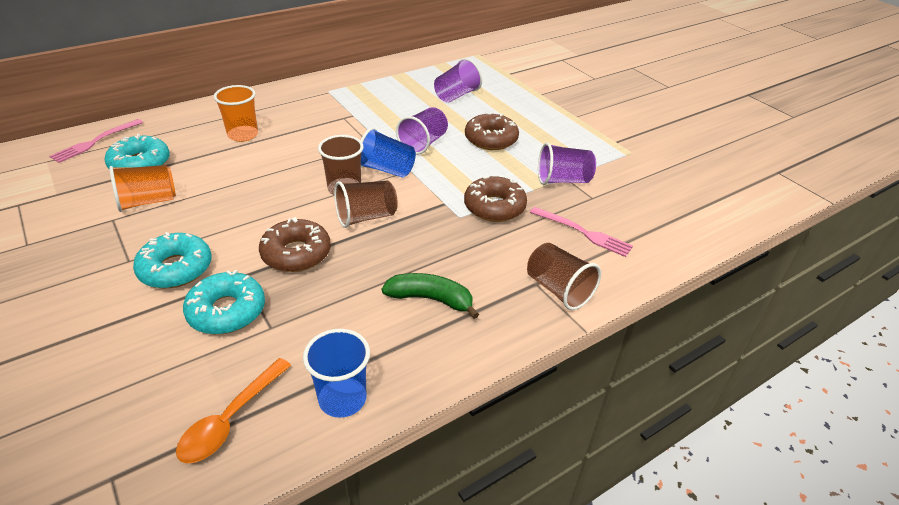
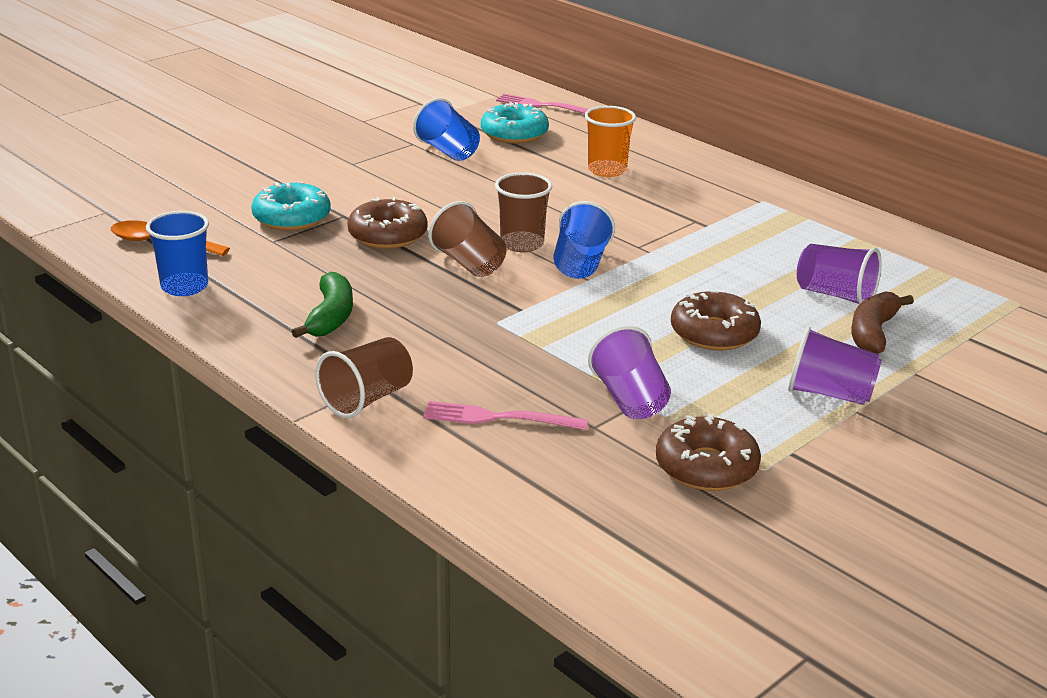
camera: 80 degrees right, 10 degrees down
(148, 202) = (448, 151): orange cup -> blue cup
(176, 269) = (346, 185): turquoise donut -> none
(423, 143) = (664, 282): purple cup -> purple cup (829, 394)
(494, 207) = (530, 346): brown donut -> brown donut (706, 467)
(499, 95) = (873, 333): none -> brown banana
(583, 233) = (498, 418): pink fork -> pink fork turned 75 degrees clockwise

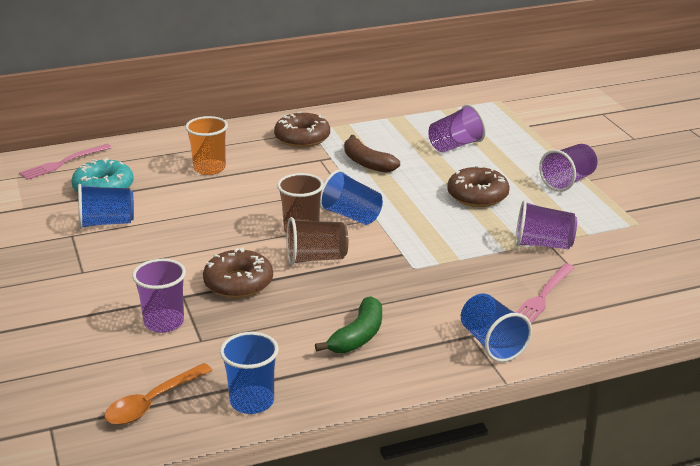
camera: 65 degrees left, 0 degrees up
(292, 218) = (164, 323): turquoise donut -> purple cup
(331, 317) = (358, 336): green banana -> green banana turned 90 degrees clockwise
(367, 399) = (492, 344): brown cup -> blue cup
(706, 467) = (629, 240): brown donut -> brown donut (302, 138)
(873, 333) = (507, 149): brown banana -> brown banana (367, 163)

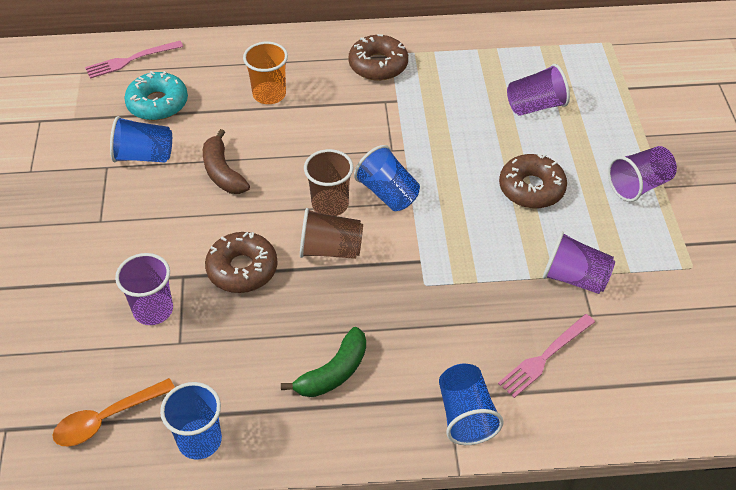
camera: 15 degrees right, 20 degrees up
(367, 163) = (432, 116): brown banana -> brown banana (222, 172)

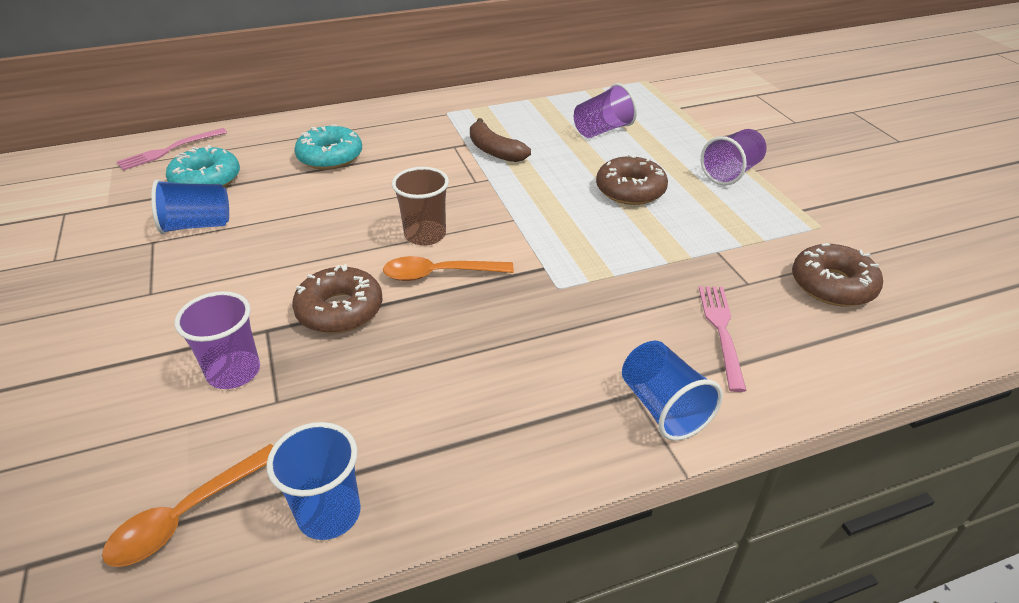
camera: 15 degrees left, 10 degrees down
(222, 172) = (294, 226): brown banana -> brown banana (494, 151)
(269, 94) = (330, 157): orange cup -> turquoise donut
(330, 249) = (439, 274): brown cup -> orange spoon
(334, 372) = (485, 394): green banana -> none
(378, 65) = (436, 121): brown donut -> brown donut (832, 285)
(387, 193) = (485, 216): blue cup -> none
(544, 357) = (721, 331): pink fork -> pink fork turned 150 degrees clockwise
(574, 278) = (712, 255): purple cup -> none

